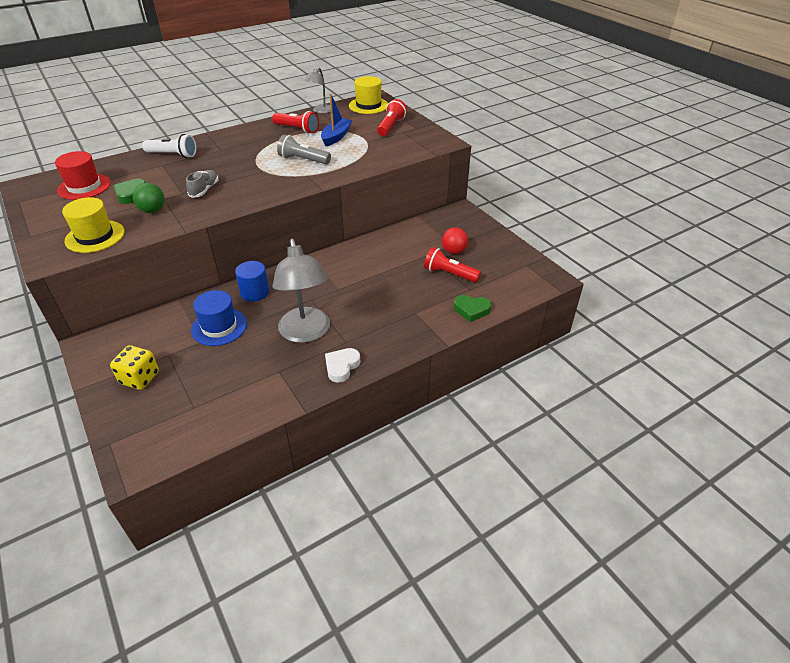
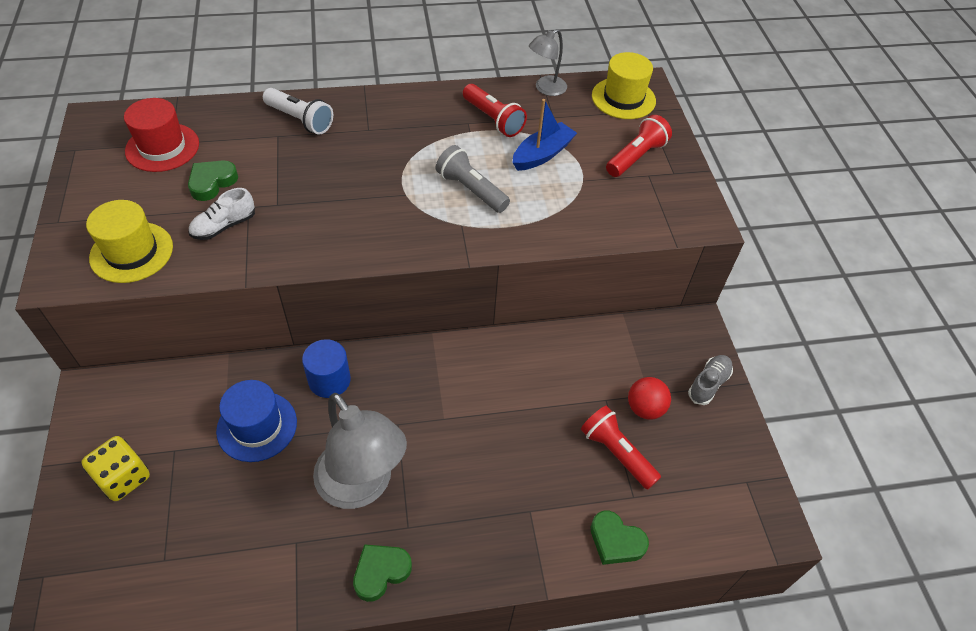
camera: 20 degrees right, 10 degrees up
(152, 210) = (224, 226): green ball -> white shoe
(204, 190) = (308, 208): grey shoe -> grey shoe (708, 384)
(306, 333) = (362, 486): grey lamp -> grey lamp turned 45 degrees counterclockwise
(341, 366) = (381, 572): white heart -> green heart

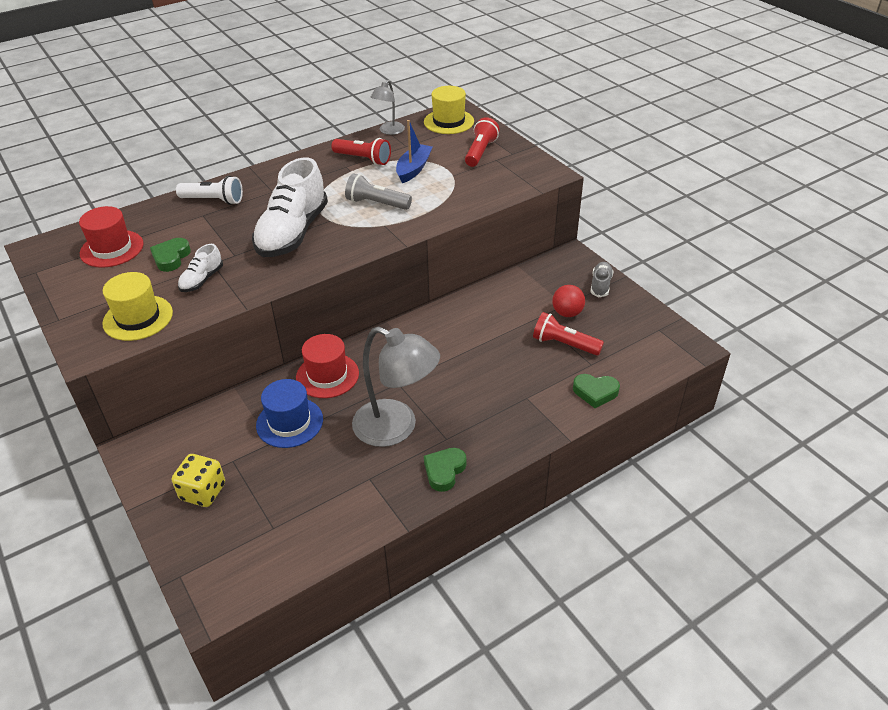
camera: 20 degrees left, 10 degrees down
(329, 380) = (327, 375): blue cylinder -> red hat
(355, 197) = (292, 233): none -> white shoe

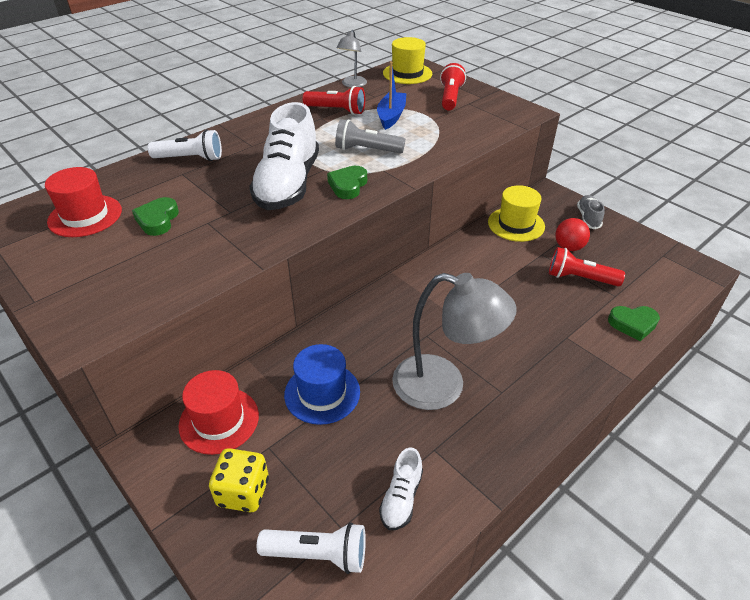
camera: 10 degrees left, 0 degrees up
(138, 318) = (134, 290): yellow hat -> yellow hat (516, 224)
(202, 280) = (200, 241): white shoe -> white shoe (401, 498)
(249, 544) = (318, 554): none -> white flashlight
(327, 375) = (348, 335): red hat -> red hat (219, 420)
(444, 471) = (514, 430): green heart -> green heart (348, 185)

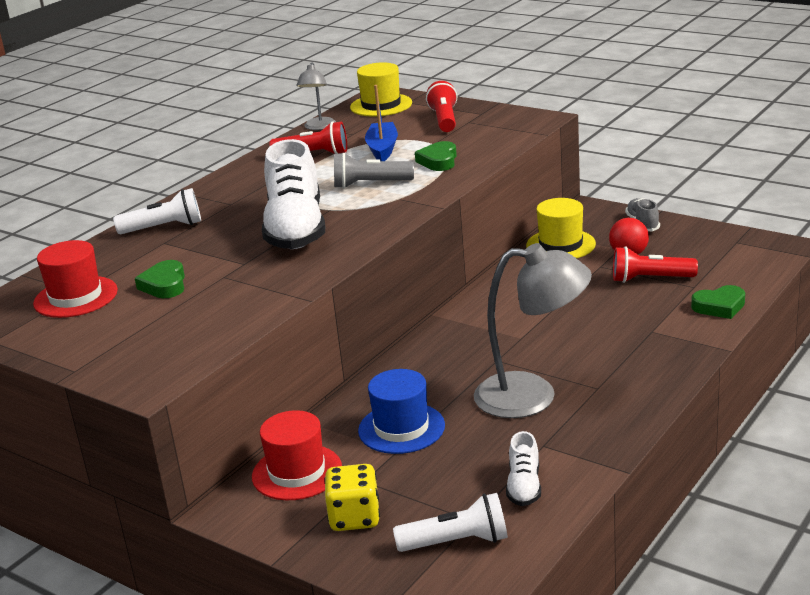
camera: 10 degrees left, 15 degrees down
(348, 185) = (365, 218): green heart -> green heart (438, 161)

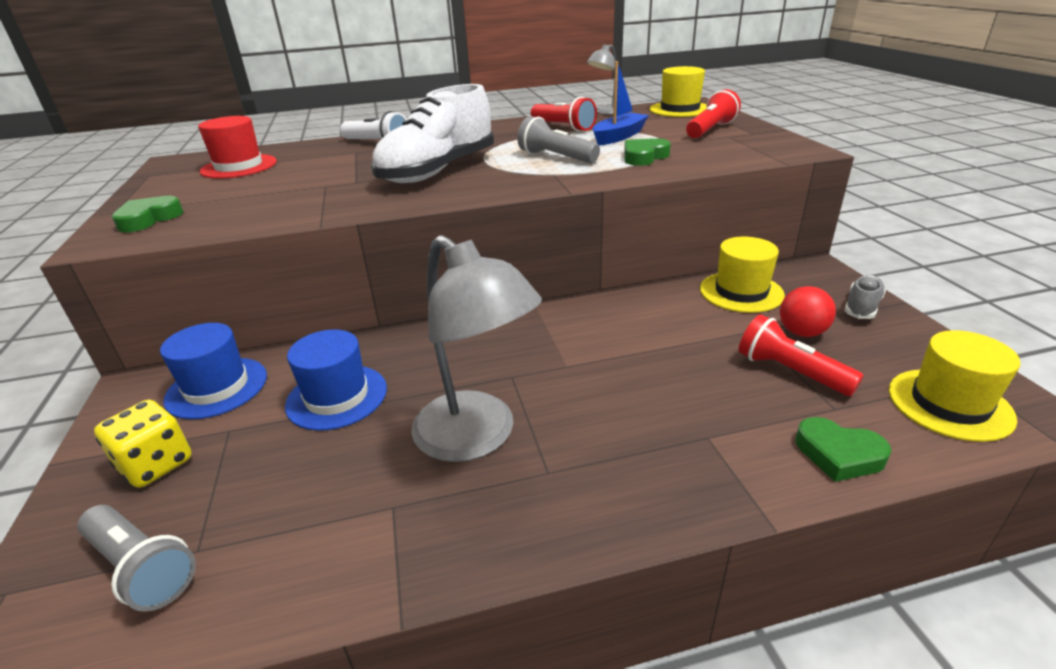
camera: 40 degrees right, 5 degrees up
(164, 285) = (287, 177): green heart -> green heart (149, 219)
(297, 472) = (217, 387): red hat -> blue hat
(457, 542) = (142, 568): white flashlight -> grey flashlight
(524, 486) = (295, 548): white shoe -> none
(741, 258) = (949, 404): none -> yellow hat

